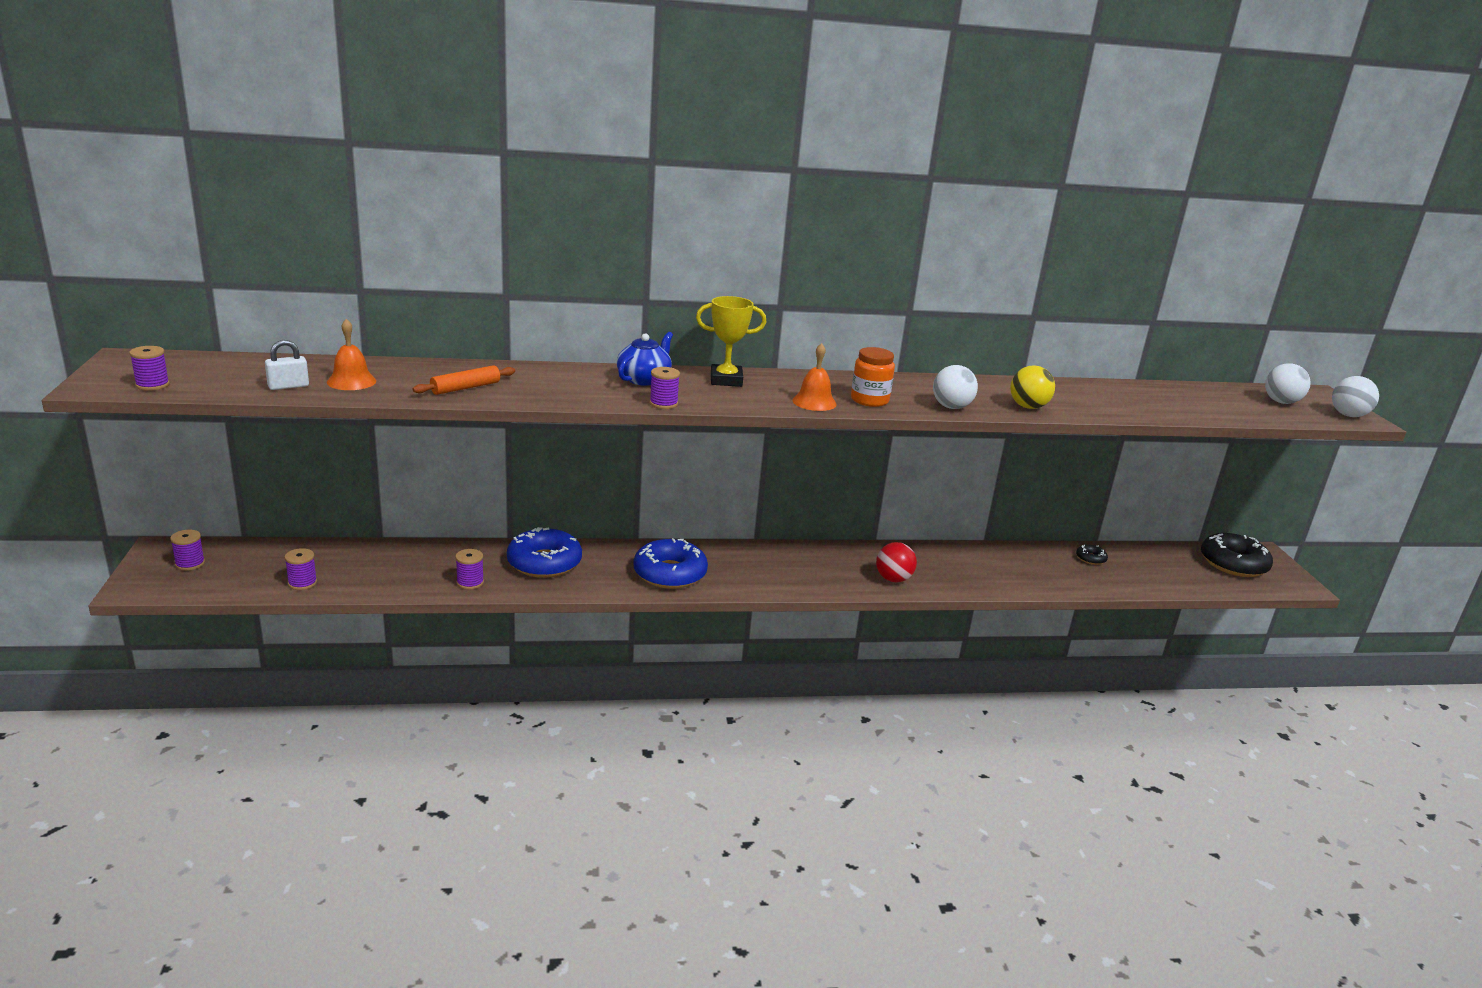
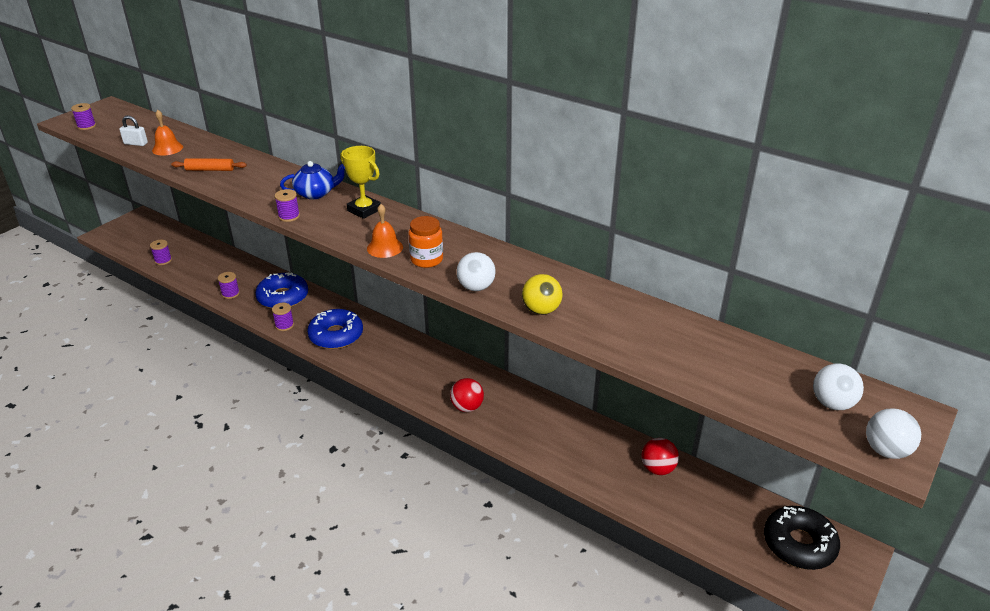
camera: 45 degrees right, 10 degrees up
(190, 564) = (138, 229): purple spool -> purple spool (284, 325)
(1090, 558) = (657, 469): black donut -> red ball

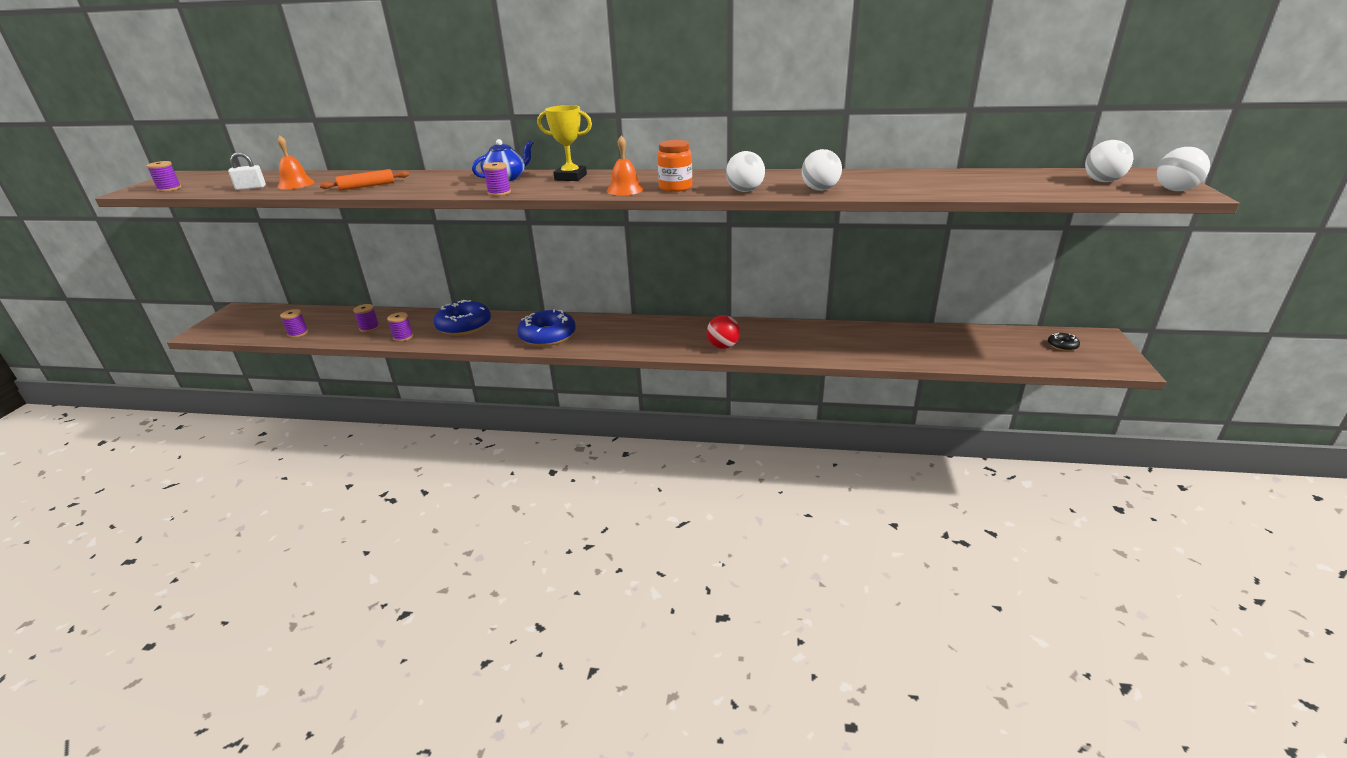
camera: 25 degrees left, 5 degrees down
(284, 325) = (486, 343): purple spool -> purple spool (369, 328)
(541, 310) = (820, 189): yellow ball -> white ball
(657, 469) = (916, 337): red ball -> none
(799, 544) = (1062, 345): black donut -> black donut, size x0.45

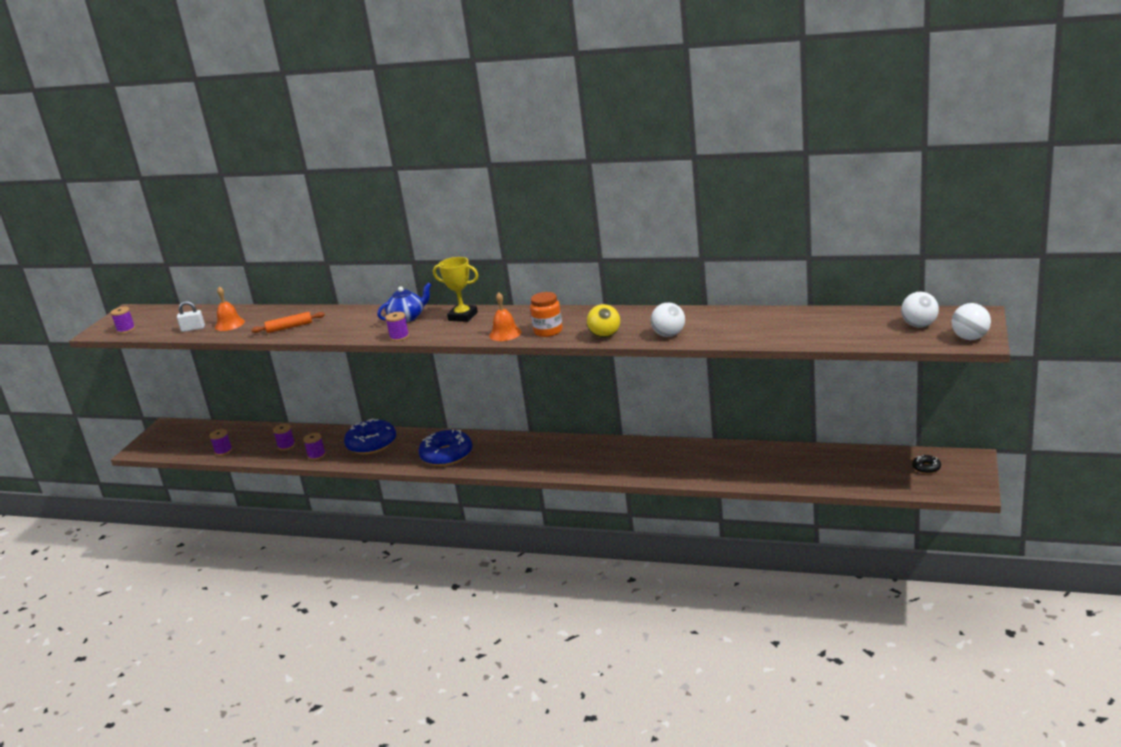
camera: 10 degrees right, 5 degrees down
(723, 346) = (605, 467): red ball -> none
(745, 191) = (605, 336): white ball -> yellow ball

